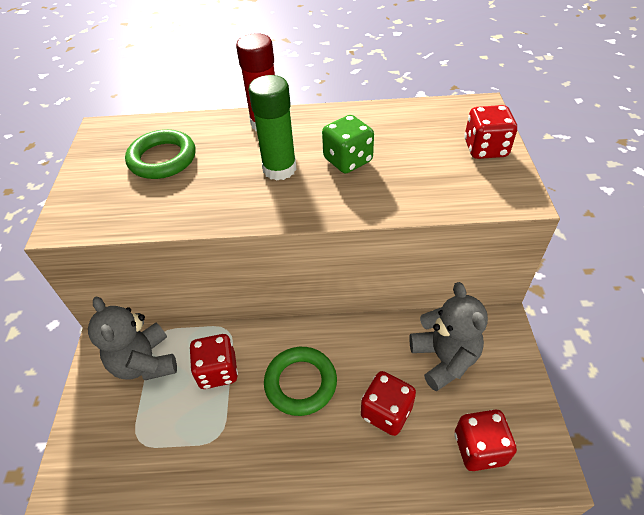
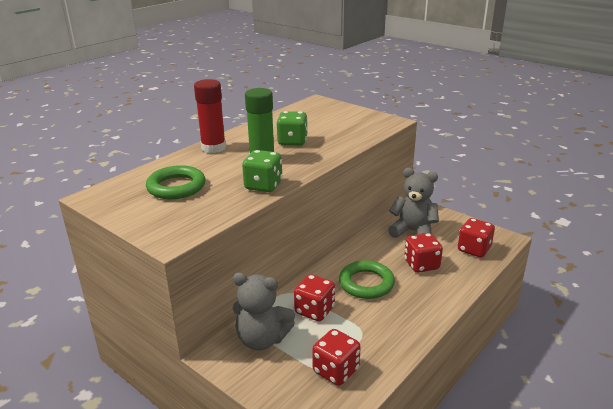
camera: 50 degrees left, 20 degrees down
(222, 209) = (263, 186): none -> green dice
(485, 149) = (348, 113): red dice -> red dice (336, 371)

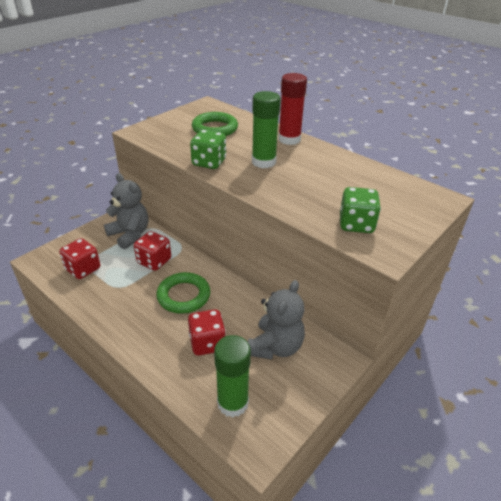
camera: 90 degrees right, 10 degrees up
(262, 339) = (130, 235): grey teddy bear -> grey teddy bear turned 120 degrees clockwise
(292, 141) = (307, 178): green dice -> green dice (356, 224)
(474, 249) = (232, 403): red dice -> green glue stick

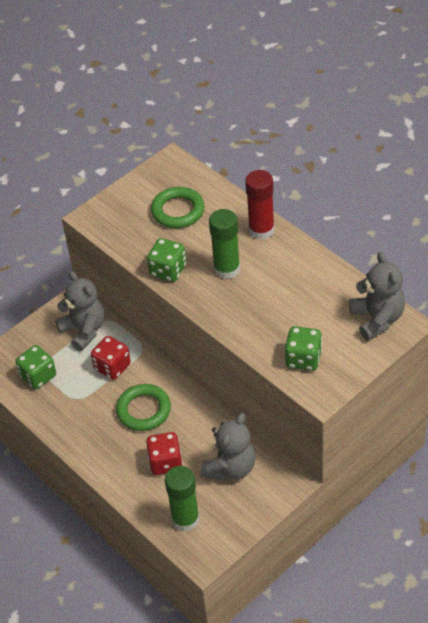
camera: 10 degrees right, 10 degrees up
(83, 269) = (38, 376): red dice -> green dice
(416, 195) = (377, 319): none -> grey teddy bear

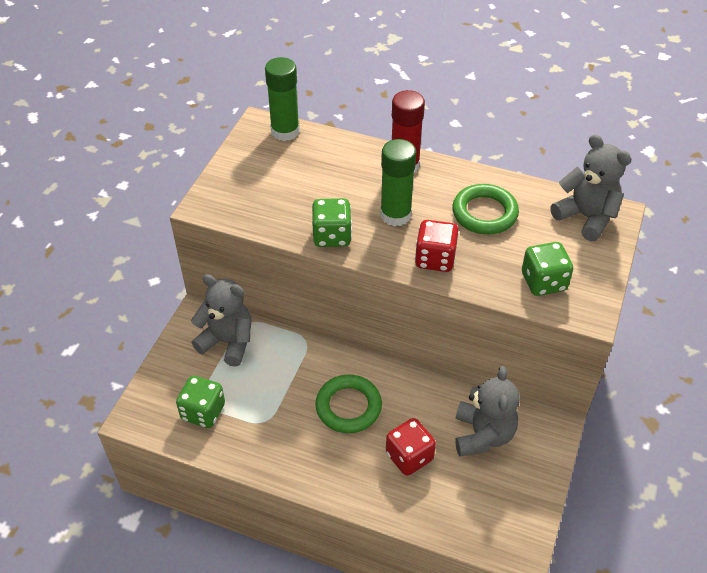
camera: 30 degrees left, 0 degrees up
(112, 367) = (284, 371): red dice -> red dice (435, 259)
(178, 211) = (301, 172): green ring -> green ring (484, 213)
(185, 519) = (472, 513): green glue stick -> green glue stick (285, 131)

